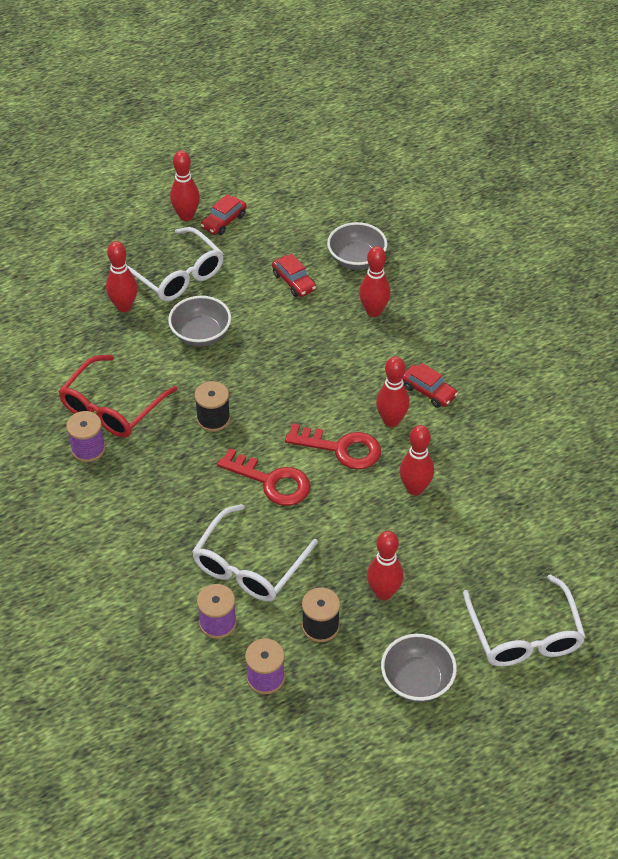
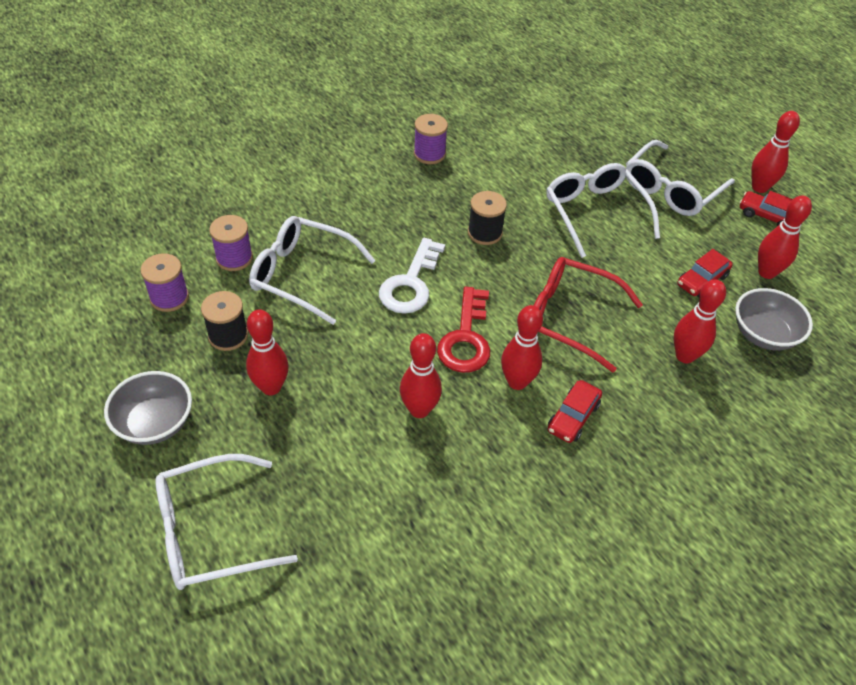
camera: 80 degrees right, 0 degrees up
(112, 407) = (482, 163): red glasses -> red glasses (570, 318)
(124, 306) = (613, 157): red bowling pin -> red bowling pin (766, 272)
(201, 334) = (595, 214): grey bowl -> white glasses
(272, 481) = (410, 283): red key -> white key

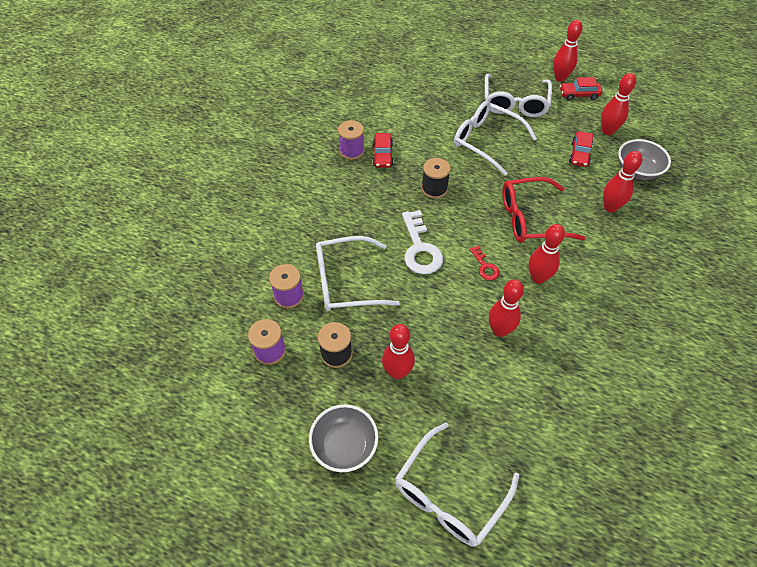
camera: 30 degrees left, 5 degrees up
(466, 338) = (485, 267): red key -> red key, size x0.53
(573, 417) = (586, 281): red car -> red car (382, 155)

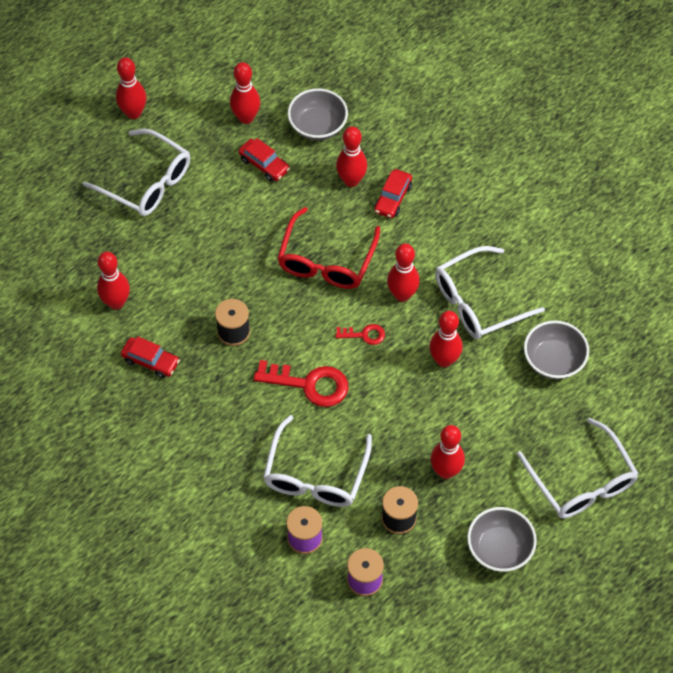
camera: 65 degrees left, 5 degrees up
(352, 151) = (124, 391): purple spool -> none
(415, 122) = (116, 302): none -> red bowling pin
(420, 249) = (309, 384): white key -> red key
(487, 141) = (192, 243): white glasses -> white glasses (478, 301)
(557, 418) = (553, 360): none -> grey bowl
(579, 95) = (173, 111): red car -> red car (393, 198)

